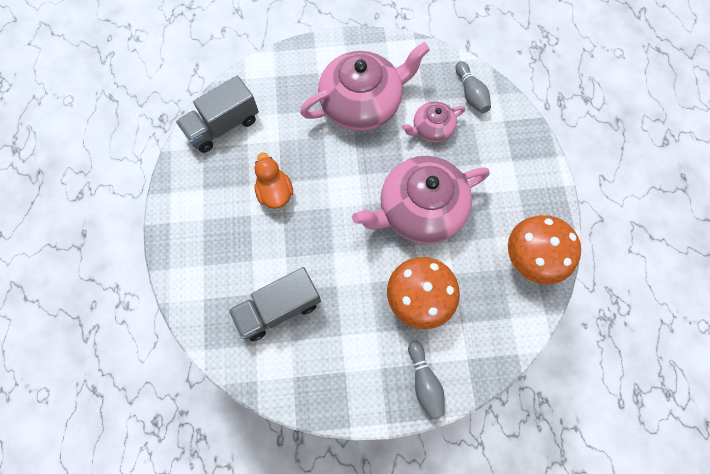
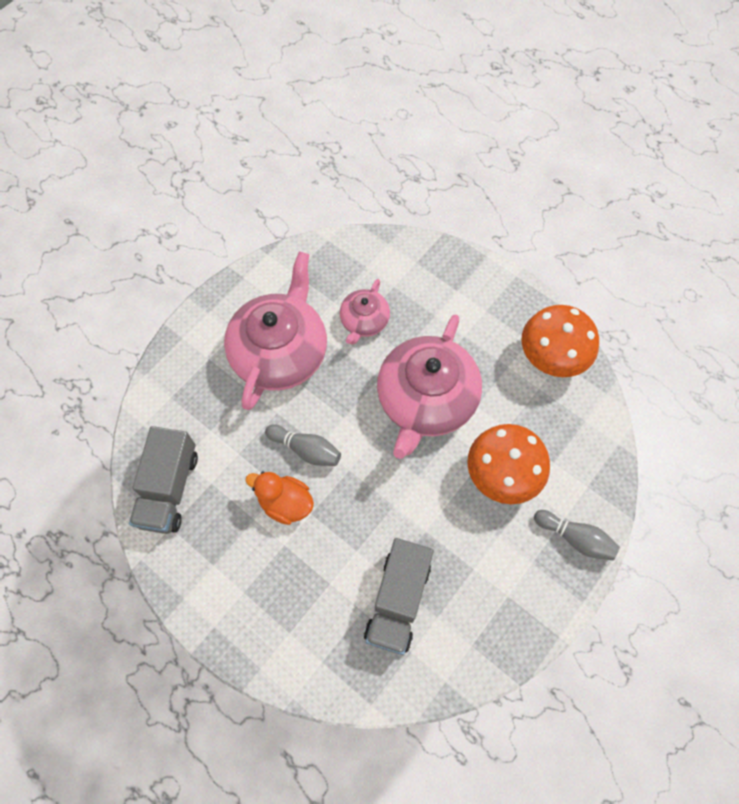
camera: 45 degrees left, 5 degrees down
(471, 94) = (366, 262): grey bowling pin -> grey bowling pin (306, 449)

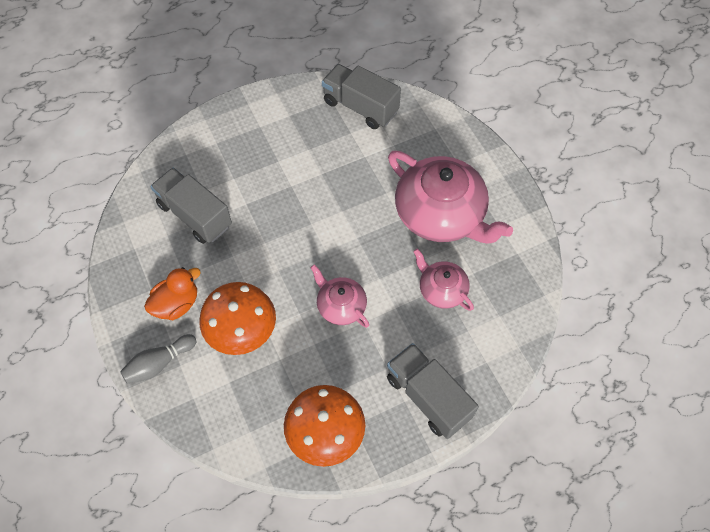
camera: 115 degrees right, 5 degrees down
(285, 503) = (309, 172): orange duck -> orange duck (177, 304)
(306, 449) = (344, 201): grey bowling pin -> none
(426, 400) = (340, 306): pink teapot -> pink teapot, size x0.51
(472, 294) = (428, 397): none -> grey truck

